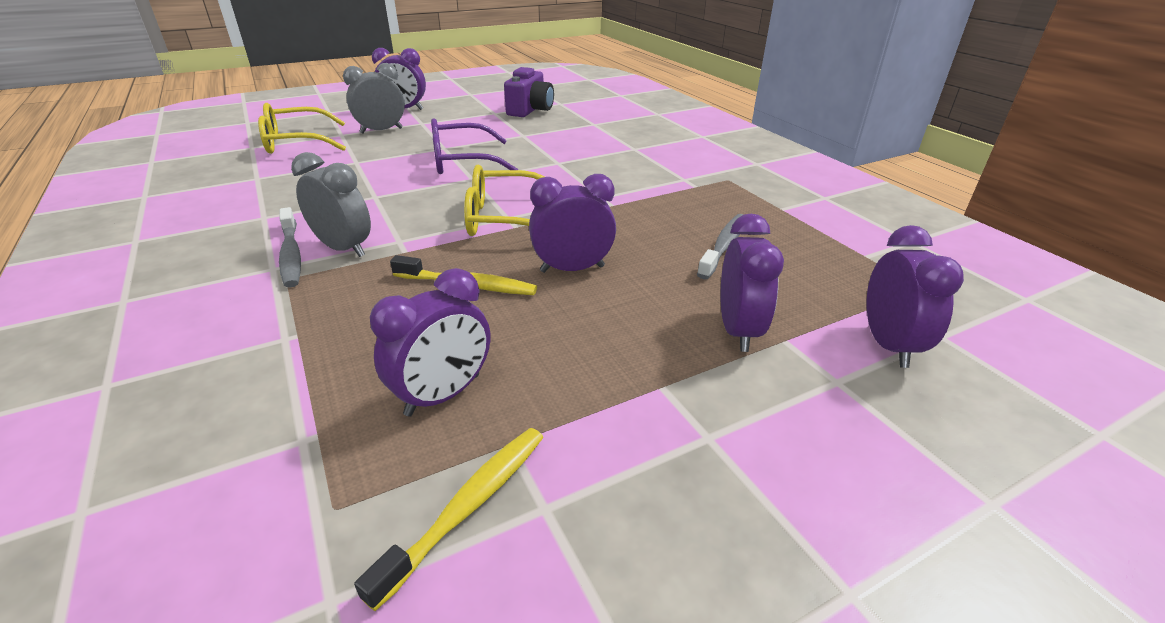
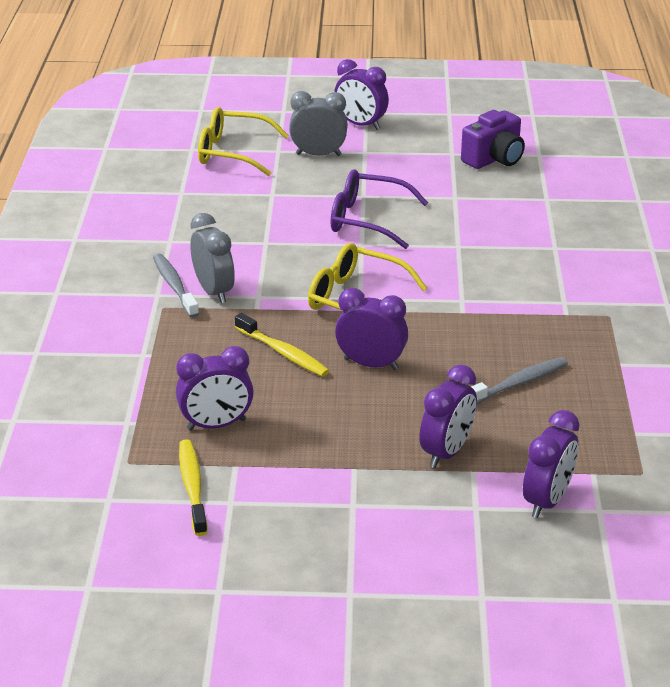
camera: 30 degrees right, 0 degrees up
(291, 255) = (174, 286): grey toothbrush -> grey toothbrush turned 150 degrees clockwise
(468, 507) = (192, 486): yellow toothbrush -> yellow toothbrush turned 75 degrees counterclockwise

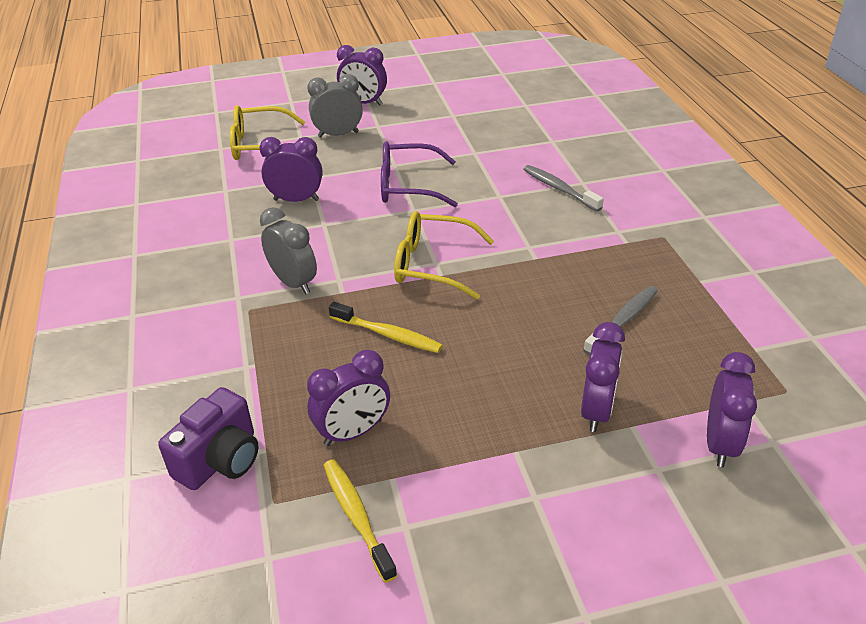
camera: 15 degrees left, 5 degrees up
(174, 286) = (252, 284): grey toothbrush -> grey toothbrush (559, 189)
(371, 364) = (478, 329): purple clock -> purple clock (296, 200)
(494, 159) = (491, 114): purple camera -> purple camera (220, 460)

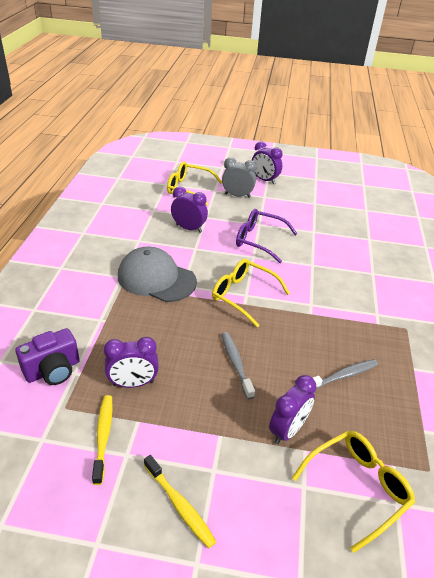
camera: 20 degrees right, 0 degrees up
(293, 283) = (156, 279): grey clock -> grey cap
(388, 334) = (190, 330): yellow toothbrush -> yellow toothbrush (179, 505)
(559, 189) = (354, 272): grey toothbrush -> grey toothbrush (236, 363)
(720, 443) = (357, 487): purple clock -> yellow glasses

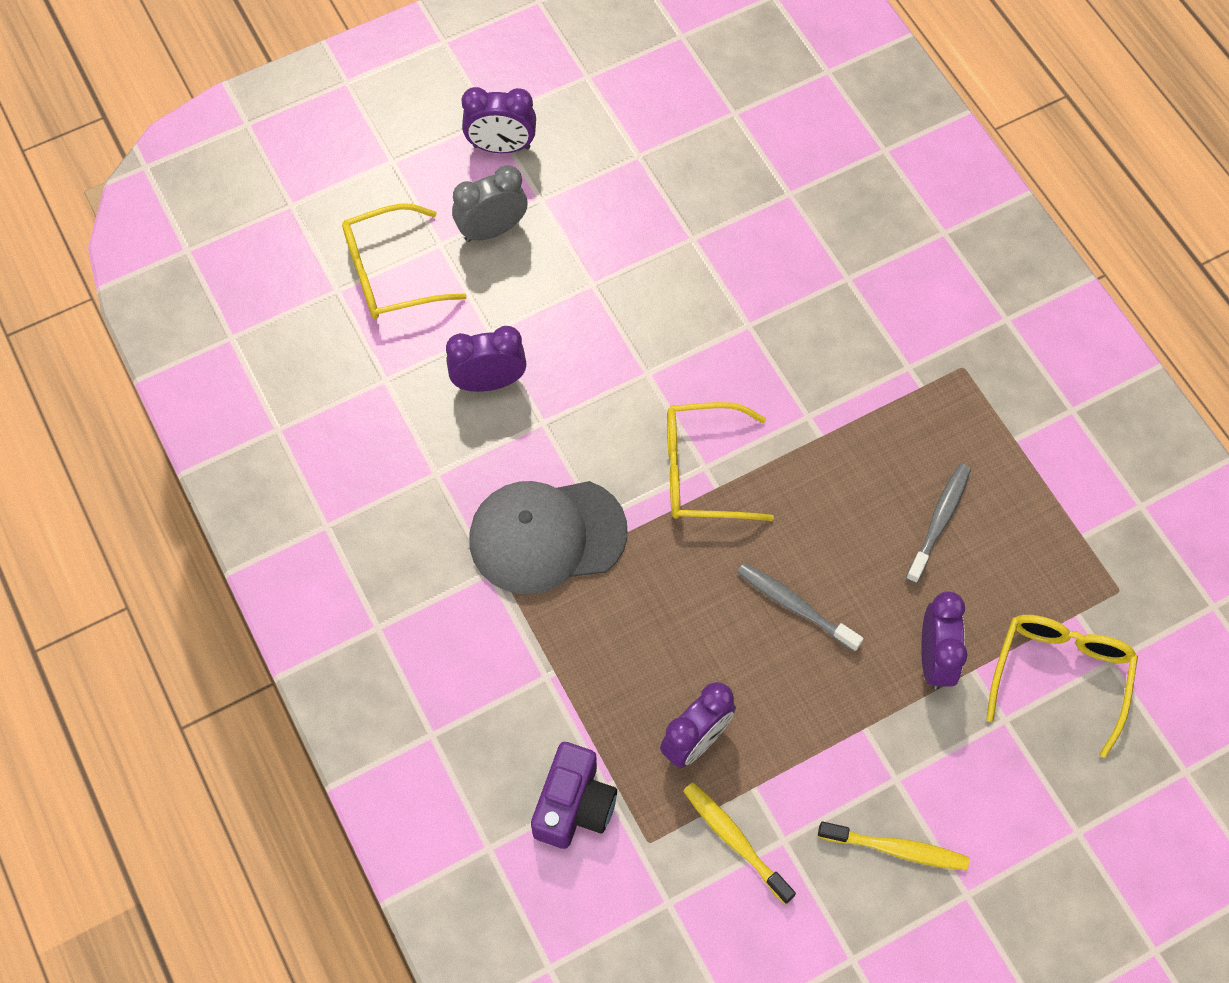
camera: 35 degrees left, 25 degrees up
(259, 240) = (625, 326): purple glasses -> none

